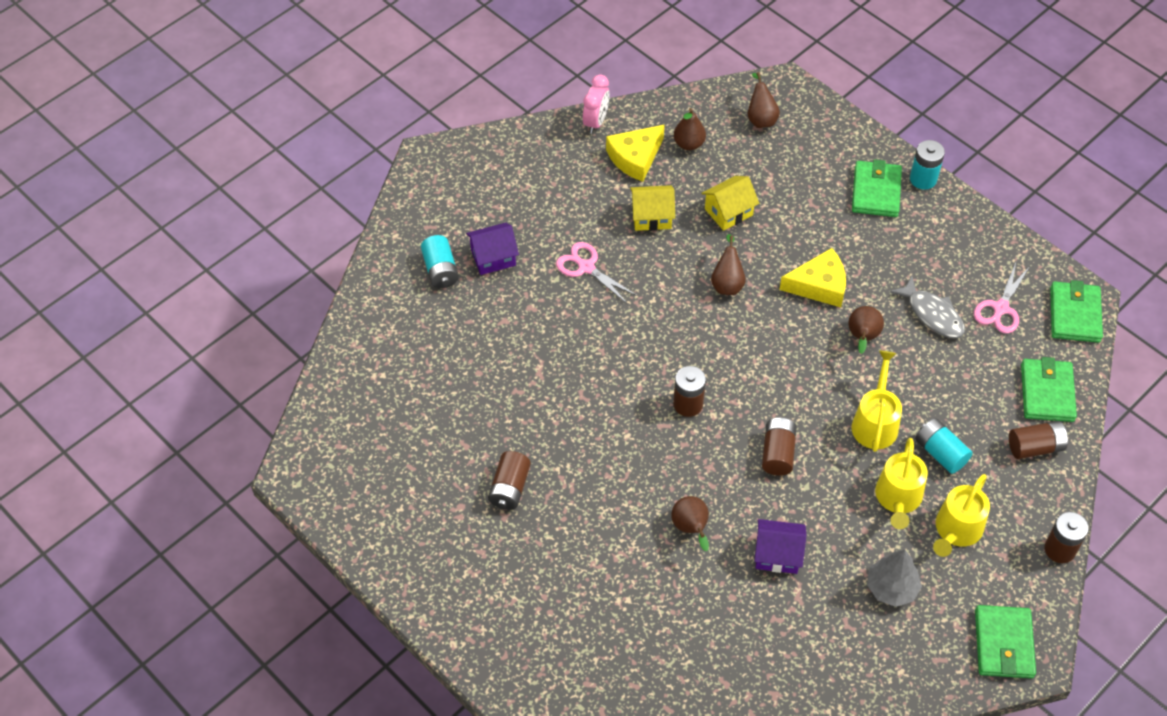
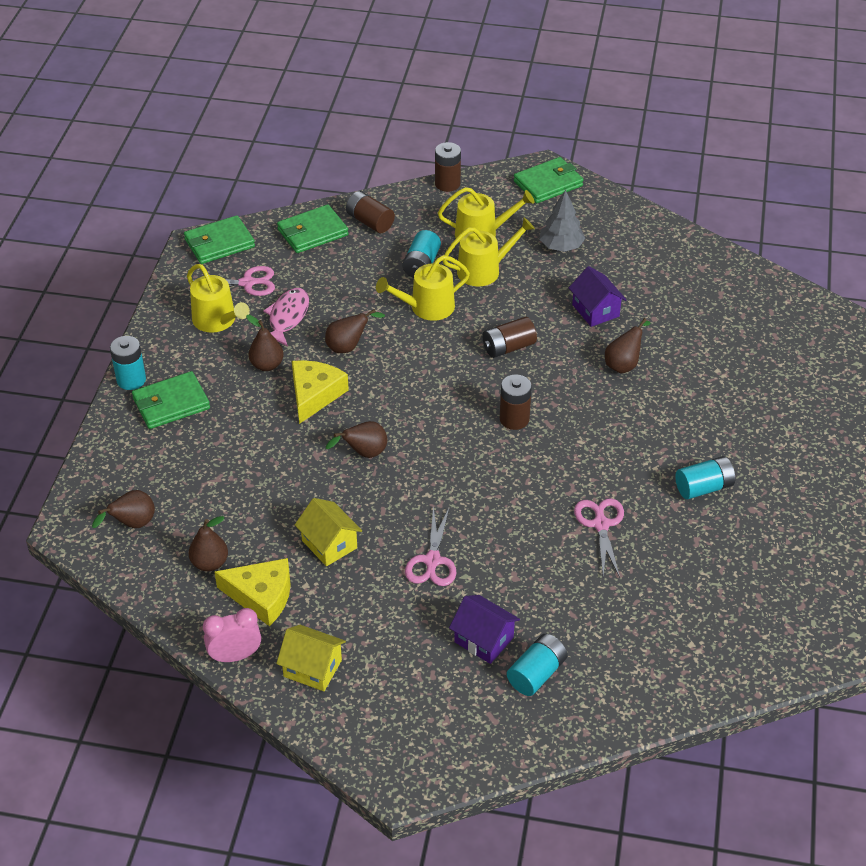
camera: 125 degrees left, 10 degrees down
(509, 488) = (703, 487): brown battery -> turquoise battery
(532, 392) = (601, 524): none -> pink scissors
(728, 212) = (277, 491): yellow house -> yellow house (312, 668)
(819, 285) = (314, 394): yellow cheese -> yellow cheese turned 60 degrees clockwise
(879, 271) = (267, 365): none -> brown pear
(932, 314) = (287, 317): grey fish -> pink fish
(961, 264) = (217, 321): none -> yellow watering can

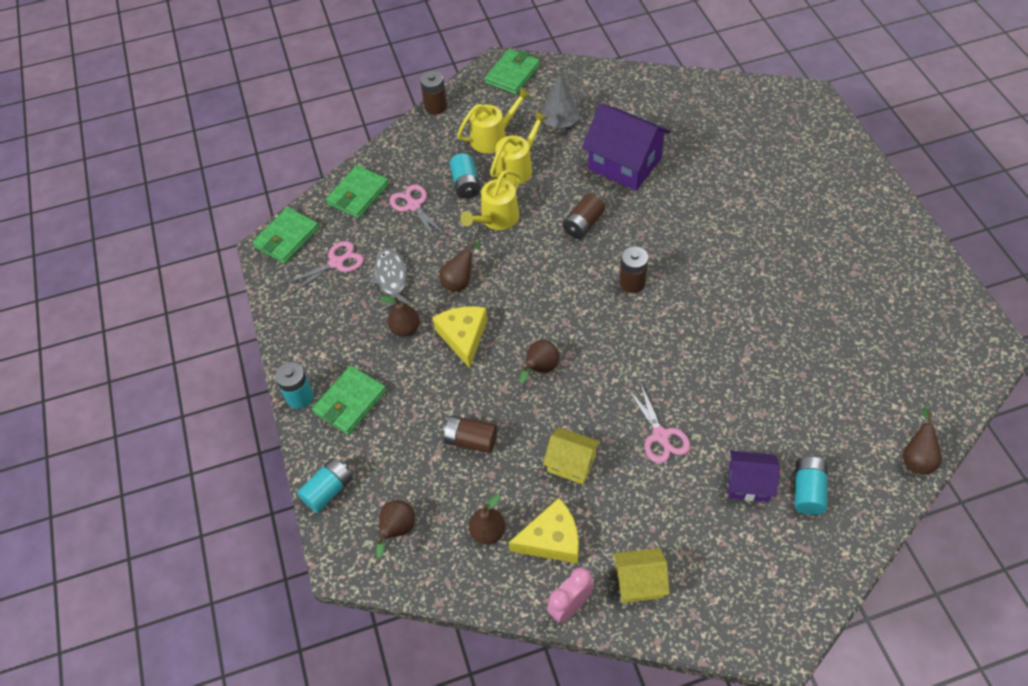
camera: 25 degrees left, 10 degrees up
(217, 321) = (335, 308): yellow watering can -> none
(287, 317) = (391, 278): pink fish -> grey fish
(370, 222) = (398, 165): brown battery -> brown battery (471, 440)
(595, 310) = (624, 164): purple house -> purple house, size x1.77
(601, 524) = (759, 340): pink scissors -> pink scissors (413, 205)
(624, 364) = (677, 199): brown pear -> brown pear (916, 458)
(703, 487) = (807, 273): turquoise battery -> turquoise battery (328, 491)

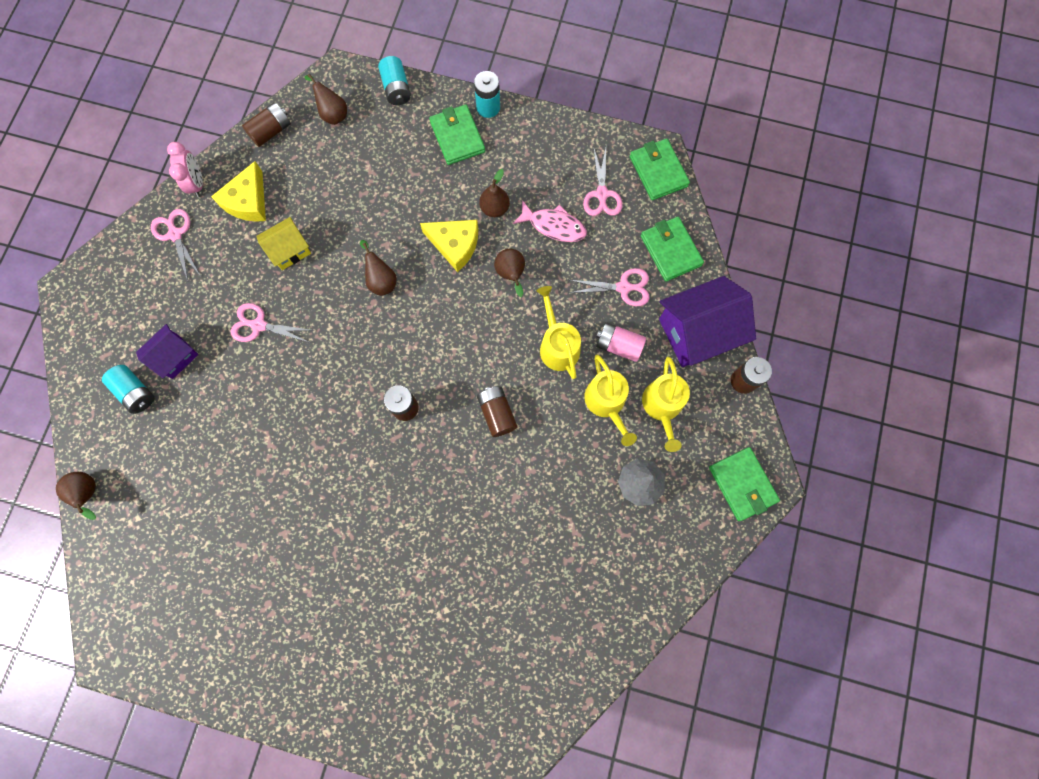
camera: 120 degrees right, 20 degrees up
(391, 278) = (554, 226): grey fish -> pink fish
(465, 184) = (618, 345): turquoise battery -> pink battery
(471, 440) = (361, 197): brown battery -> brown battery (271, 131)
(488, 532) = (286, 166): brown pear -> none
(624, 164) = (541, 503): purple house -> purple house (697, 332)
(639, 582) = (175, 234): yellow house -> pink scissors

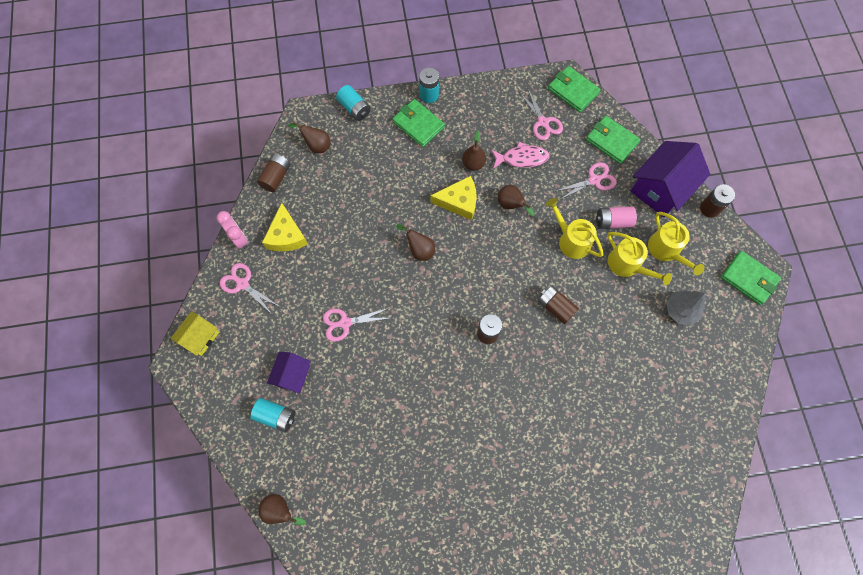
camera: 25 degrees left, 5 degrees down
(289, 250) = (338, 258): yellow house -> yellow house (200, 337)

